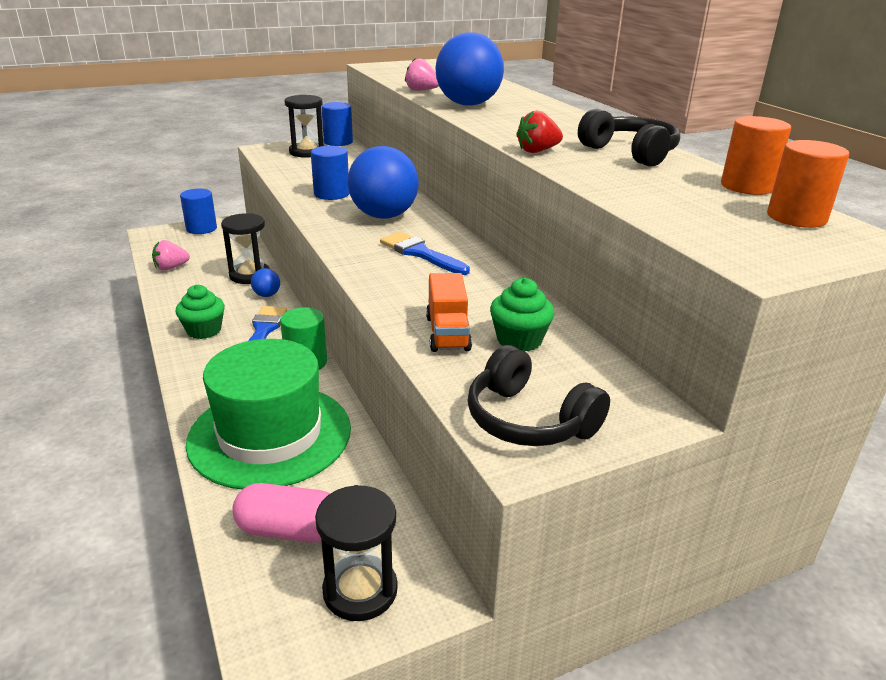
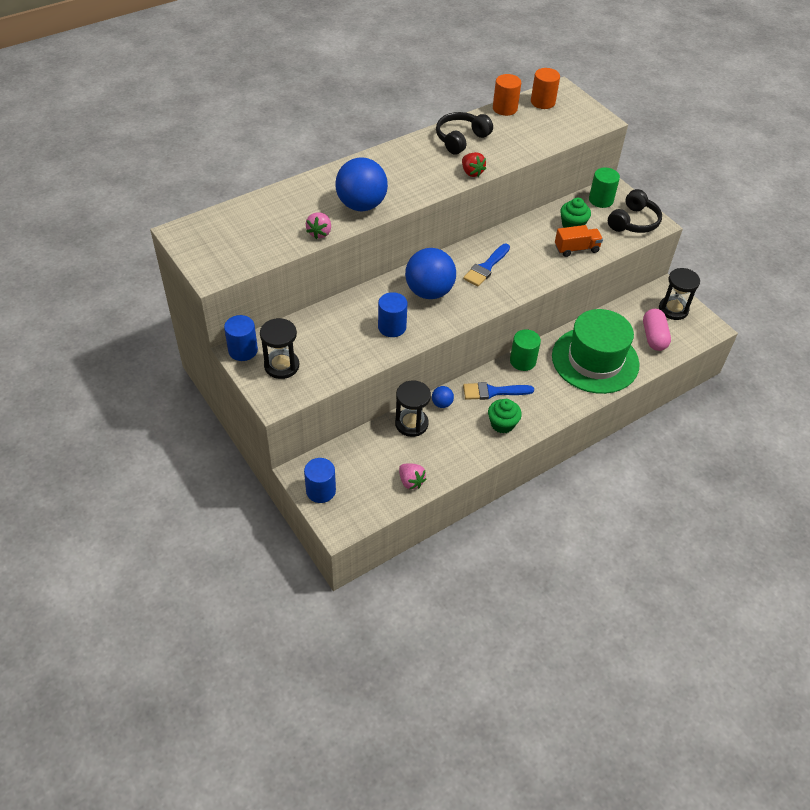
camera: 100 degrees left, 20 degrees up
(608, 388) = (601, 200): none -> green cylinder

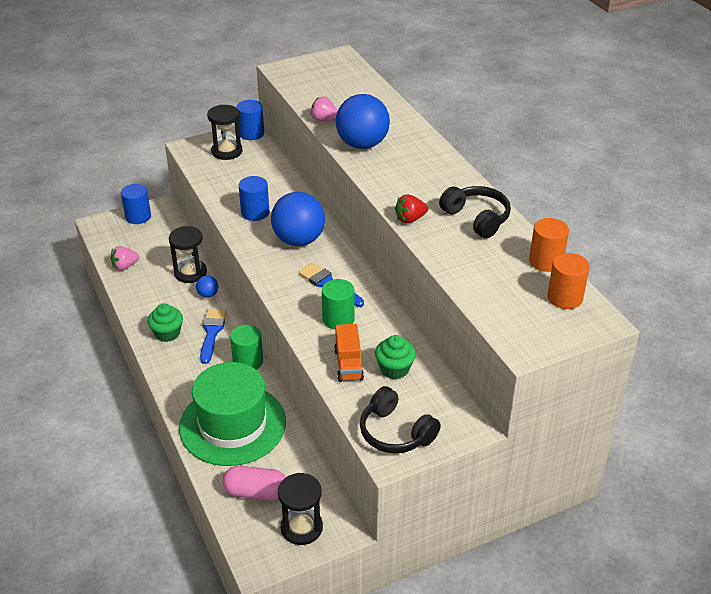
camera: 100 degrees right, 10 degrees down
(601, 200) = (445, 407): green cylinder -> green cylinder (338, 319)

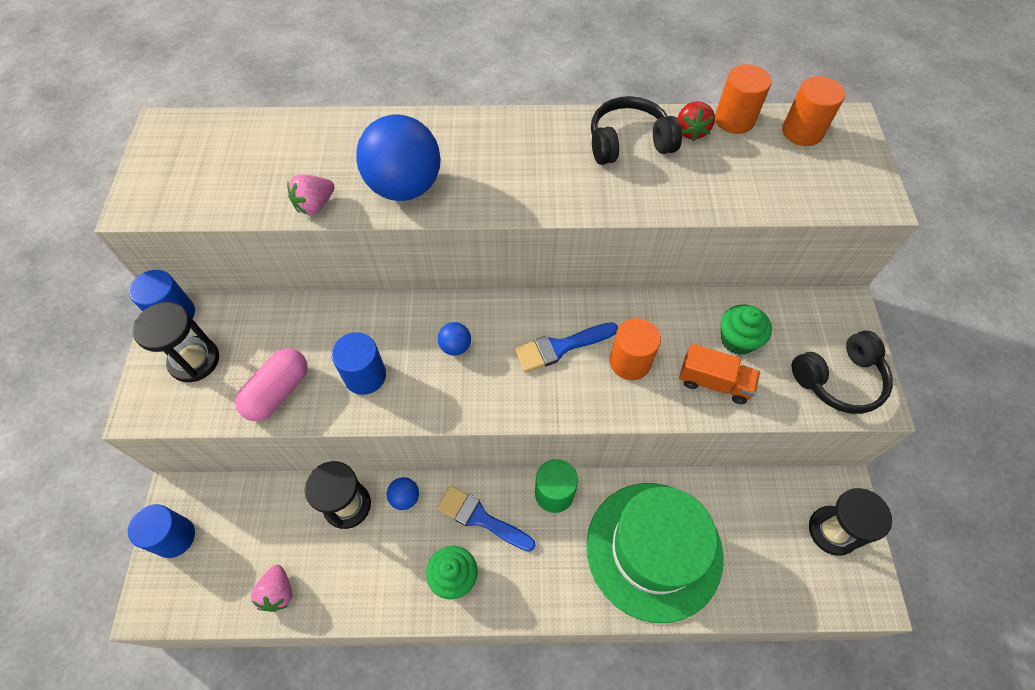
camera: 65 degrees left, 20 degrees up
(256, 492) = (769, 561): pink capsule -> pink capsule (278, 392)
(299, 240) = (455, 346): blue ball -> blue ball, size x0.44
(338, 319) = (630, 362): green cylinder -> orange cylinder
(410, 219) = (599, 203): red strawberry -> red strawberry (690, 131)

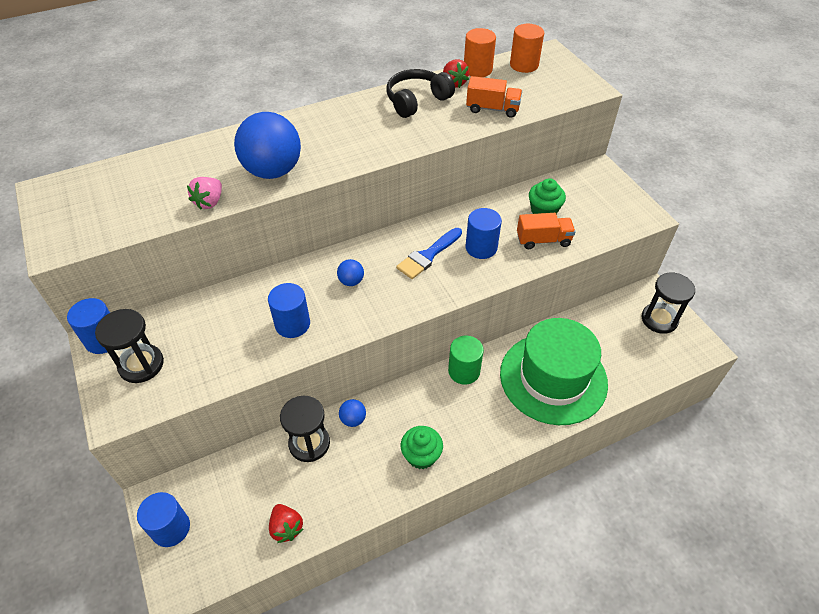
camera: 25 degrees left, 10 degrees down
(278, 392) = (228, 360): pink capsule -> none
(278, 592) = (286, 528): pink strawberry -> red strawberry
(480, 518) = (419, 409): blue brush -> none
(630, 362) = (481, 248): orange cylinder -> blue cylinder
(720, 187) = (492, 109): none -> orange truck
(839, 380) = (618, 212): black headphones -> none

